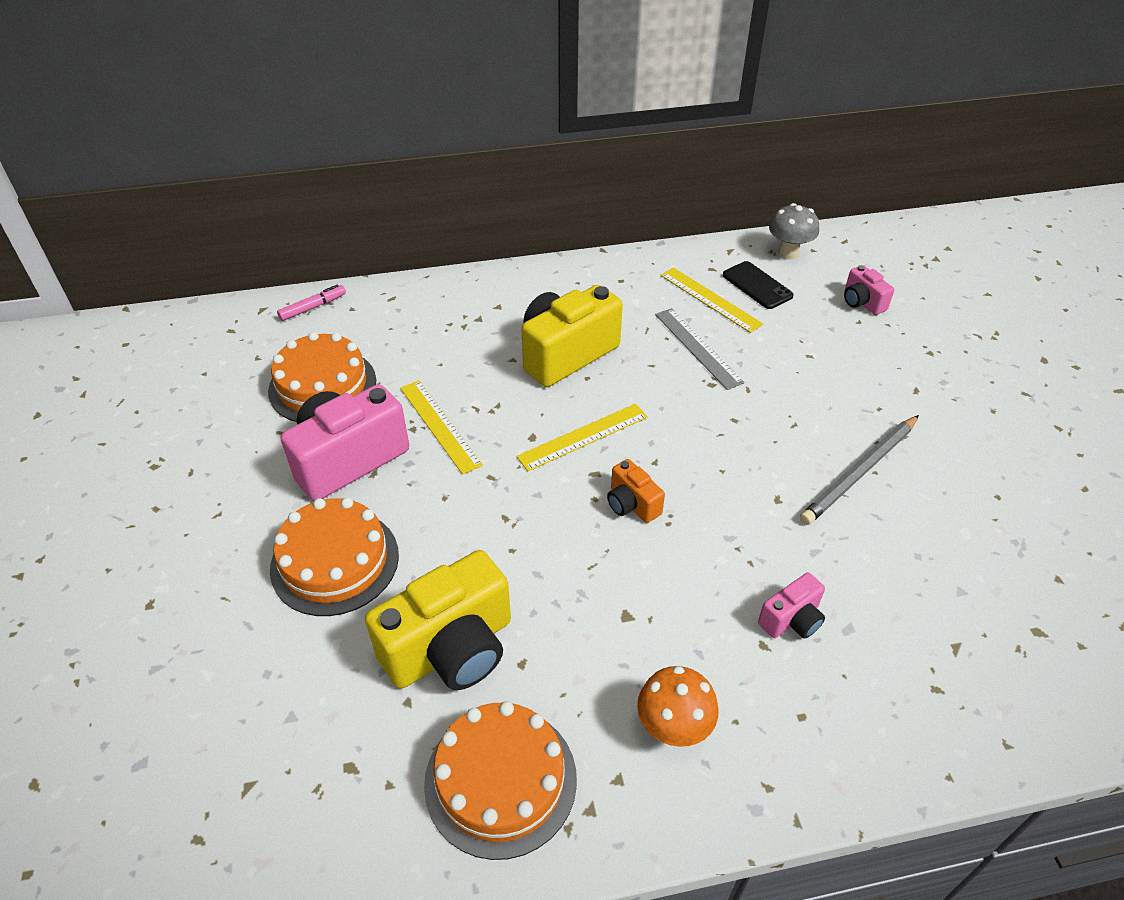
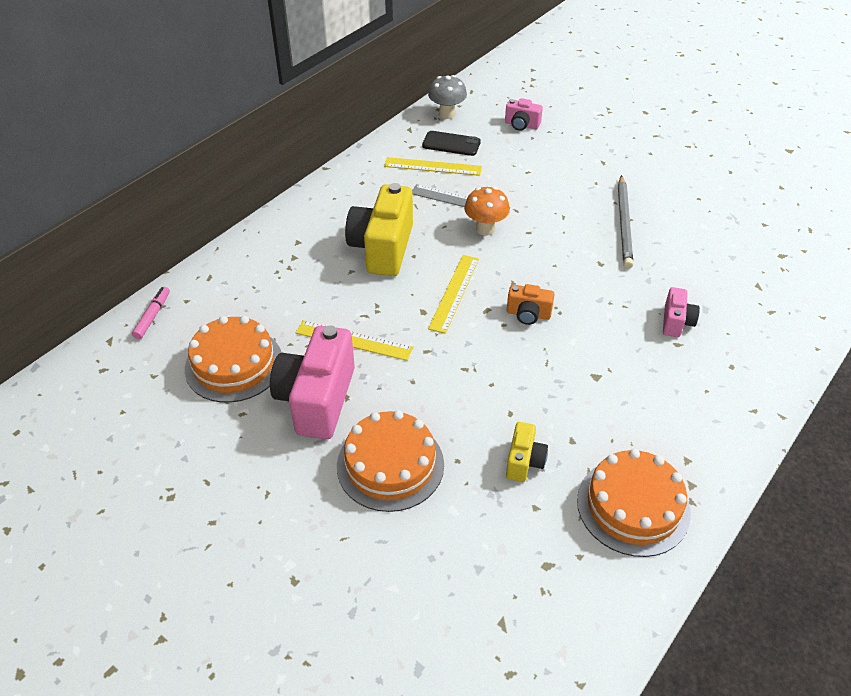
camera: 40 degrees left, 0 degrees up
(451, 648) = (524, 461): yellow camera -> yellow camera, size x0.49
(673, 728) = (683, 416): orange mushroom -> orange mushroom (485, 229)

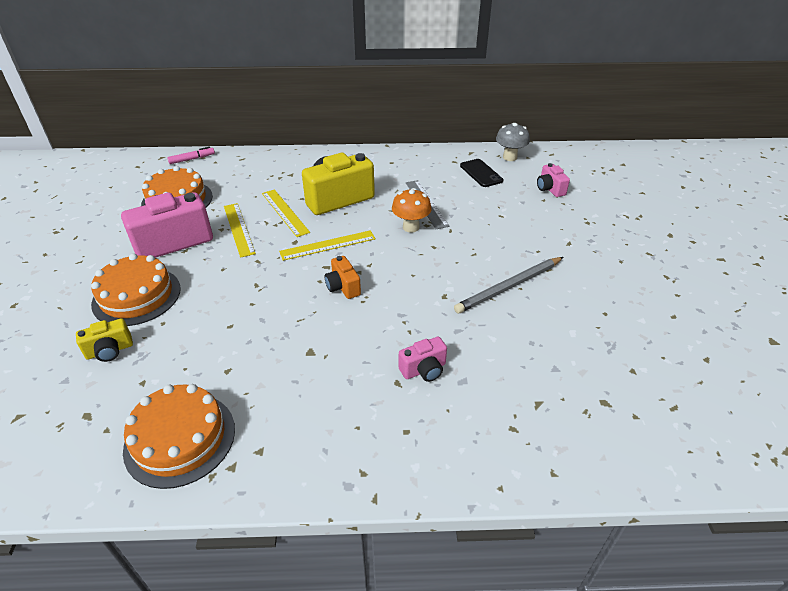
camera: 50 degrees right, 5 degrees down
(433, 166) = (446, 178): yellow ruler -> yellow ruler (285, 212)
(524, 461) = (185, 355): yellow camera -> yellow camera (110, 351)

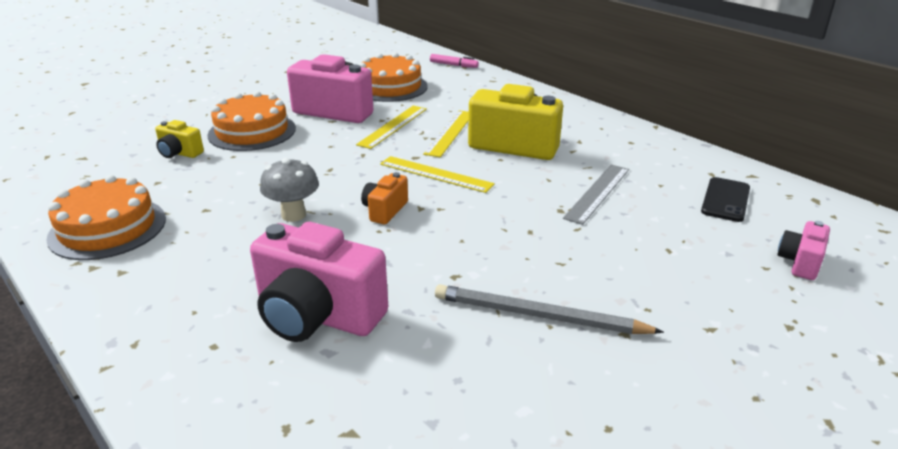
camera: 50 degrees right, 10 degrees down
(411, 227) = (539, 203): orange mushroom -> none
(424, 370) = (317, 316): pink camera -> pink camera, size x2.02
(509, 157) = (803, 204): grey mushroom -> grey mushroom (293, 215)

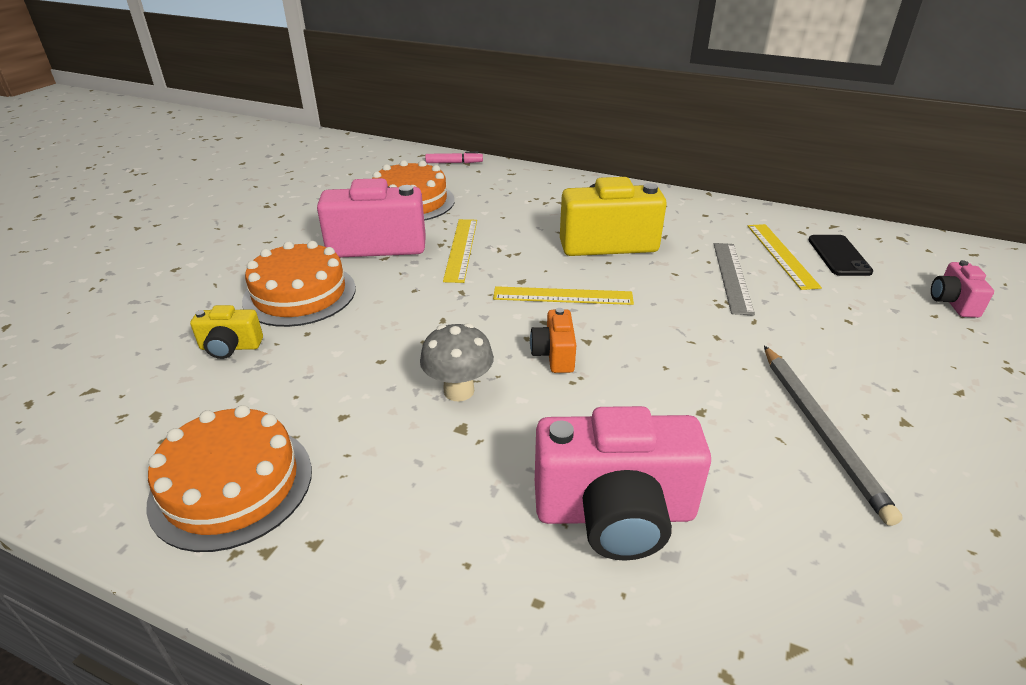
camera: 25 degrees left, 5 degrees up
(450, 133) = (529, 243): yellow ruler -> yellow ruler (781, 255)
(540, 316) = (820, 430): grey pencil -> grey pencil turned 90 degrees counterclockwise

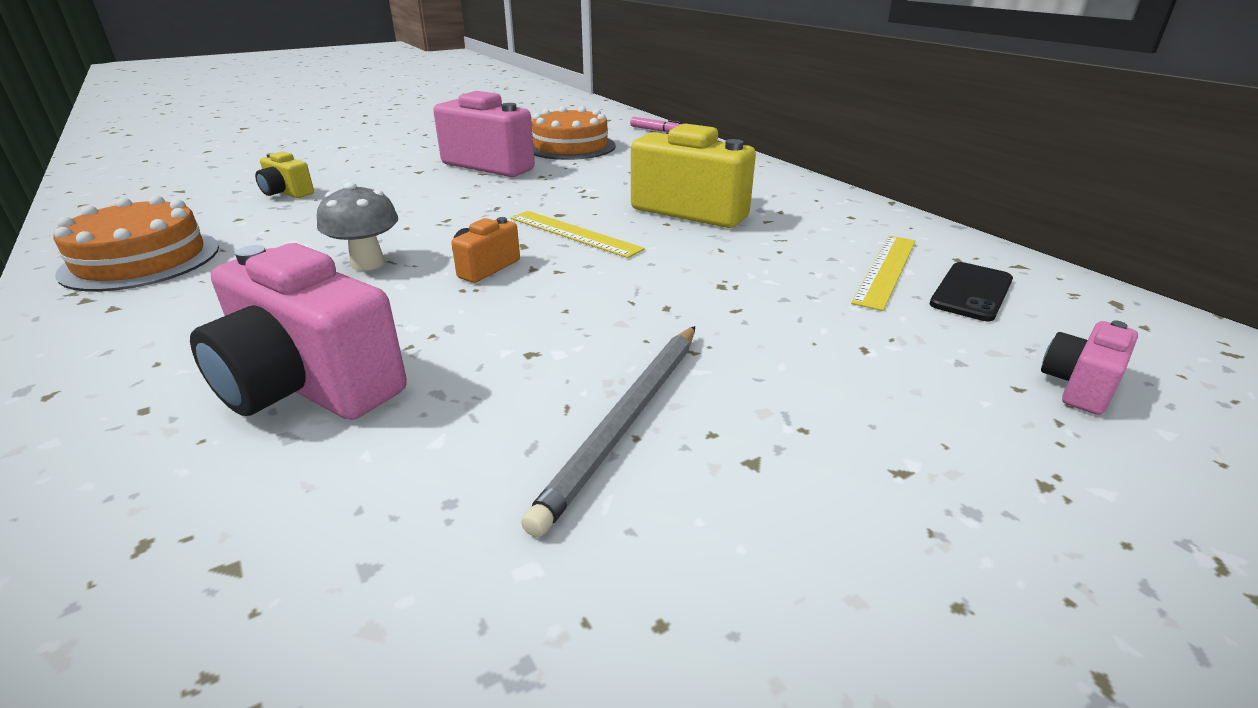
camera: 35 degrees right, 5 degrees down
(299, 294) = (383, 178): orange cake -> none
(461, 249) = (550, 182): yellow ruler -> none
(732, 277) = (782, 269): grey ruler -> none

